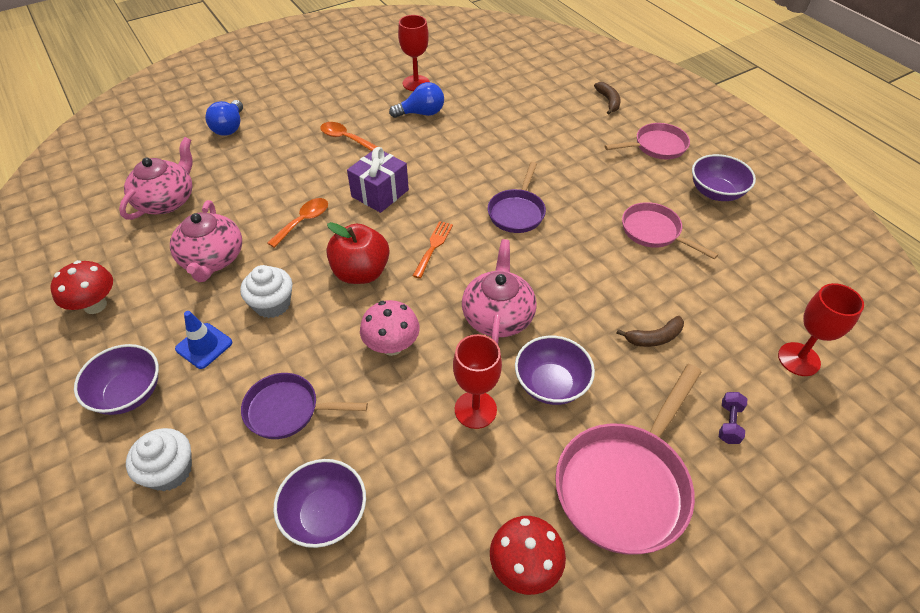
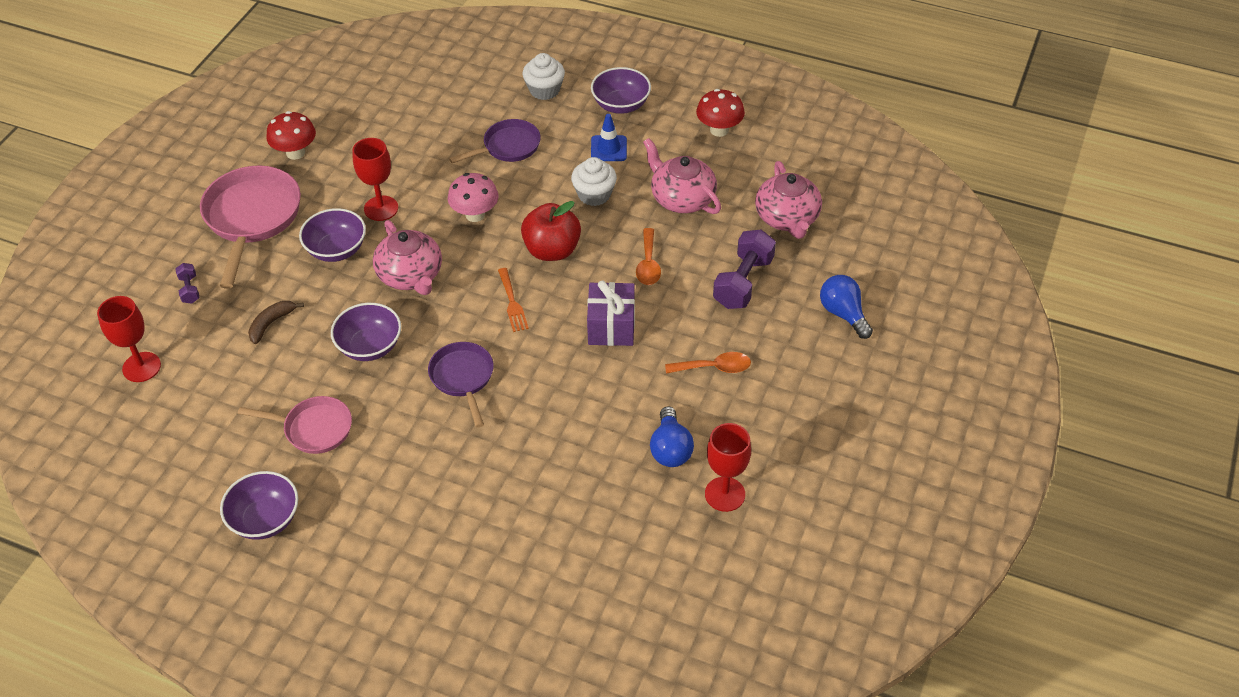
camera: 145 degrees right, 0 degrees up
(259, 175) = (743, 282): none -> purple dumbbell
(325, 515) = (431, 118): purple bowl -> purple bowl (370, 346)
(421, 113) = (670, 449): blue light bulb -> blue light bulb turned 45 degrees counterclockwise
(608, 101) = (461, 607): brown banana -> none
(656, 146) = (361, 556): pink pan -> none

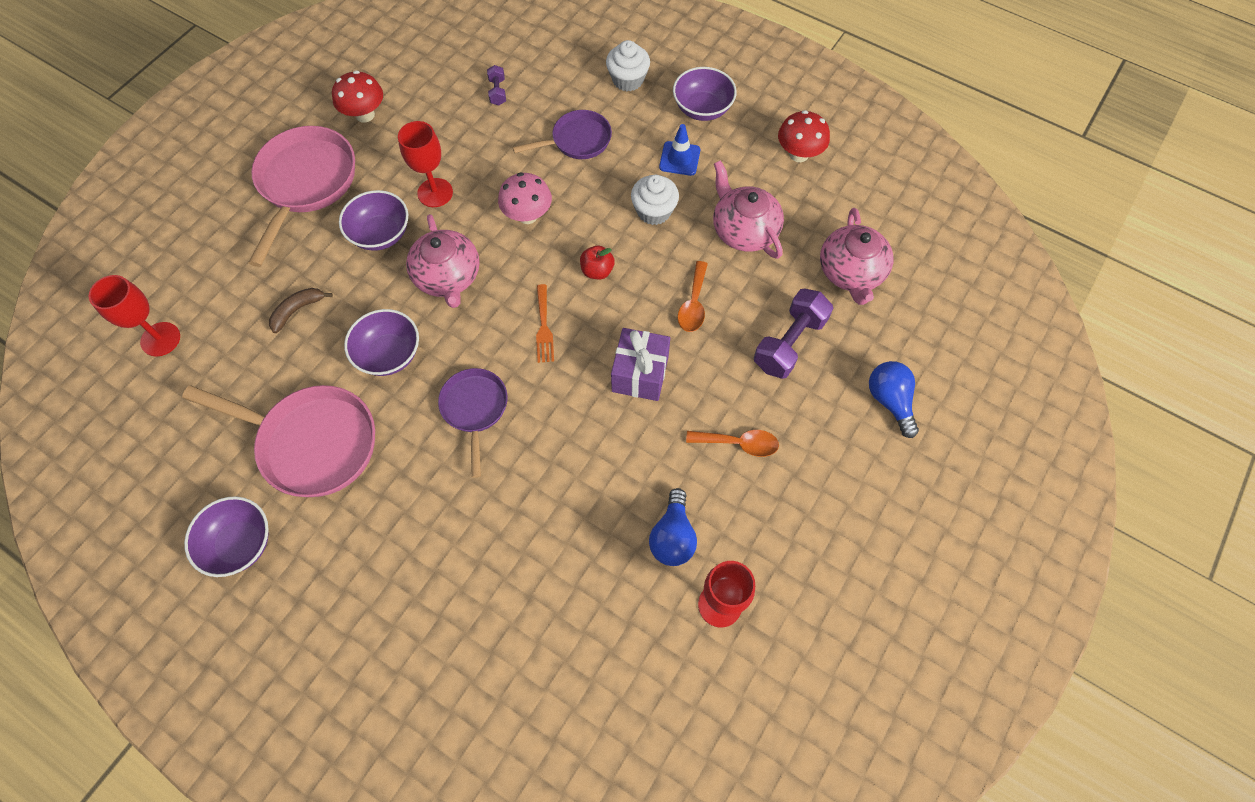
camera: 10 degrees right, 15 degrees up
(189, 289) = (227, 256): purple dumbbell -> purple dumbbell (497, 92)
(314, 429) = (312, 443): pink pan -> pink pan, size x1.67
(552, 250) = (597, 271): red apple -> red apple, size x0.55

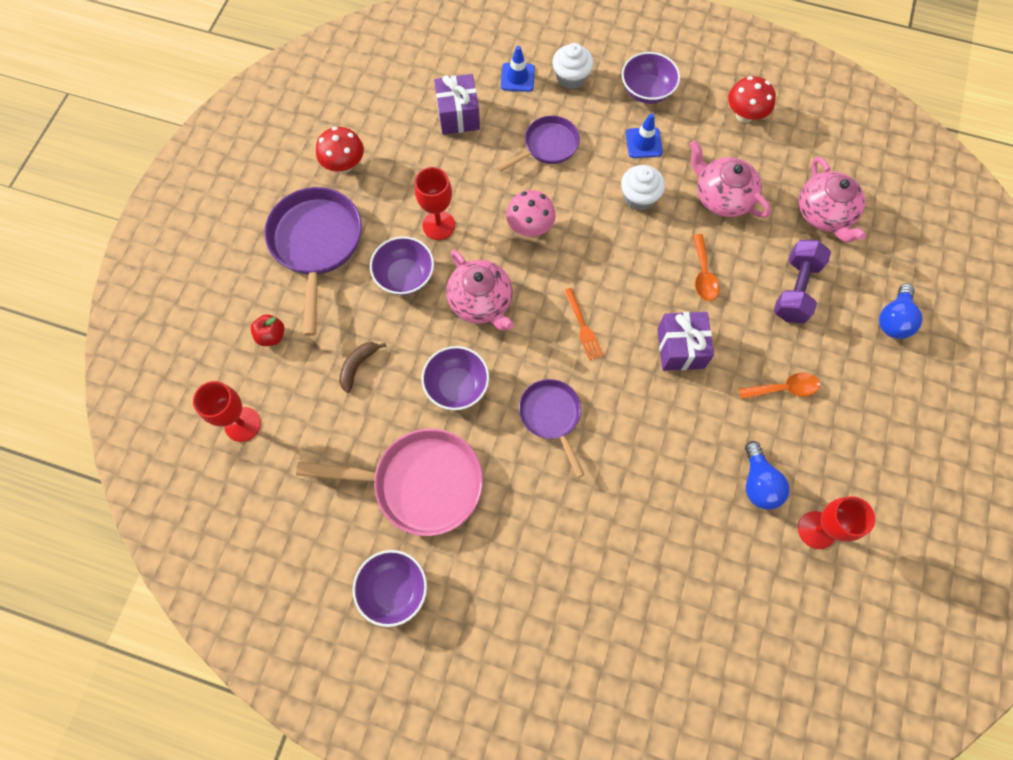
camera: 15 degrees left, 5 degrees up
(306, 184) = (316, 244): pink pan -> purple pan
(497, 92) = (458, 115): purple dumbbell -> purple gift
(572, 68) = (517, 77): none -> blue traffic cone
(597, 271) = (610, 264): red apple -> red apple (271, 336)
(890, 401) = (893, 319): blue light bulb -> blue light bulb turned 120 degrees counterclockwise

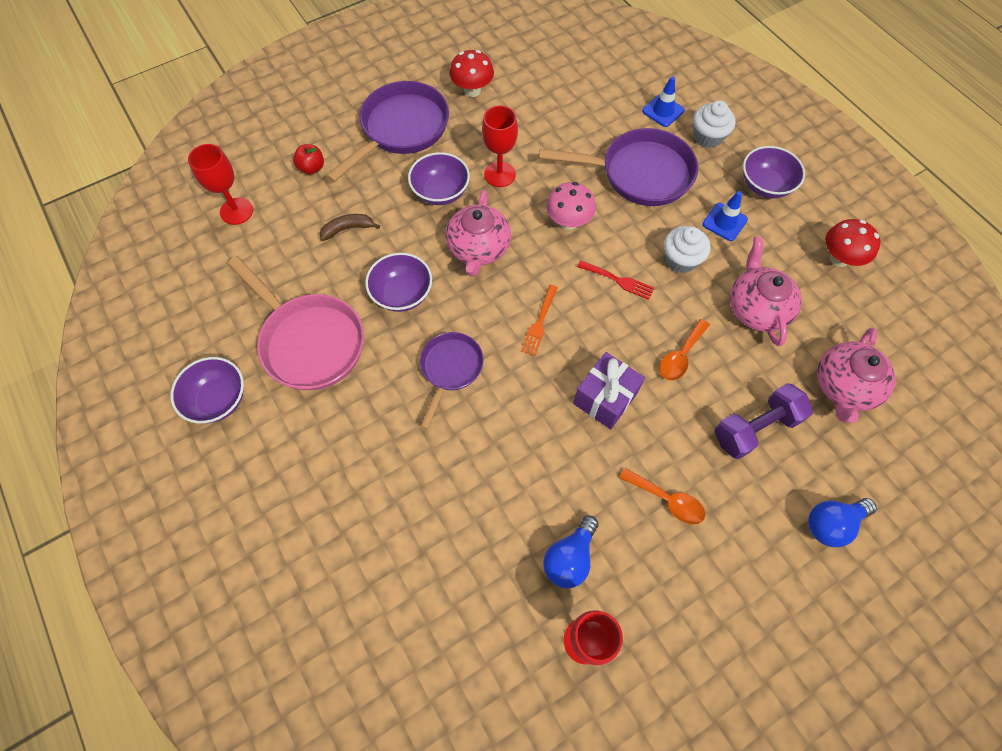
camera: 40 degrees right, 5 degrees down
(458, 115) = (589, 109): purple gift -> none
(547, 146) = (639, 174): purple pan -> purple pan, size x1.67
(609, 248) = (618, 280): none -> red fork

